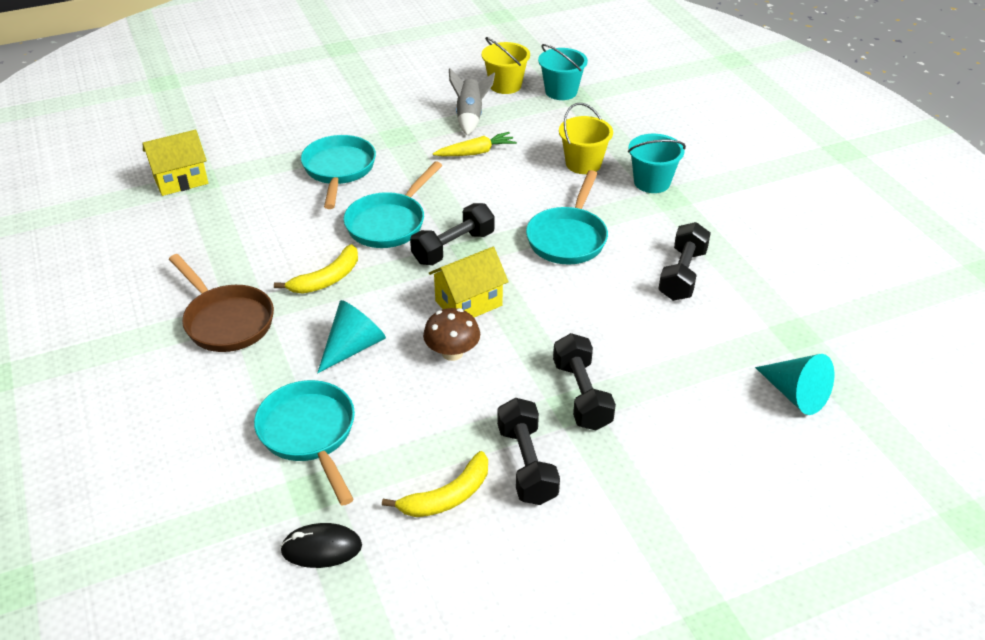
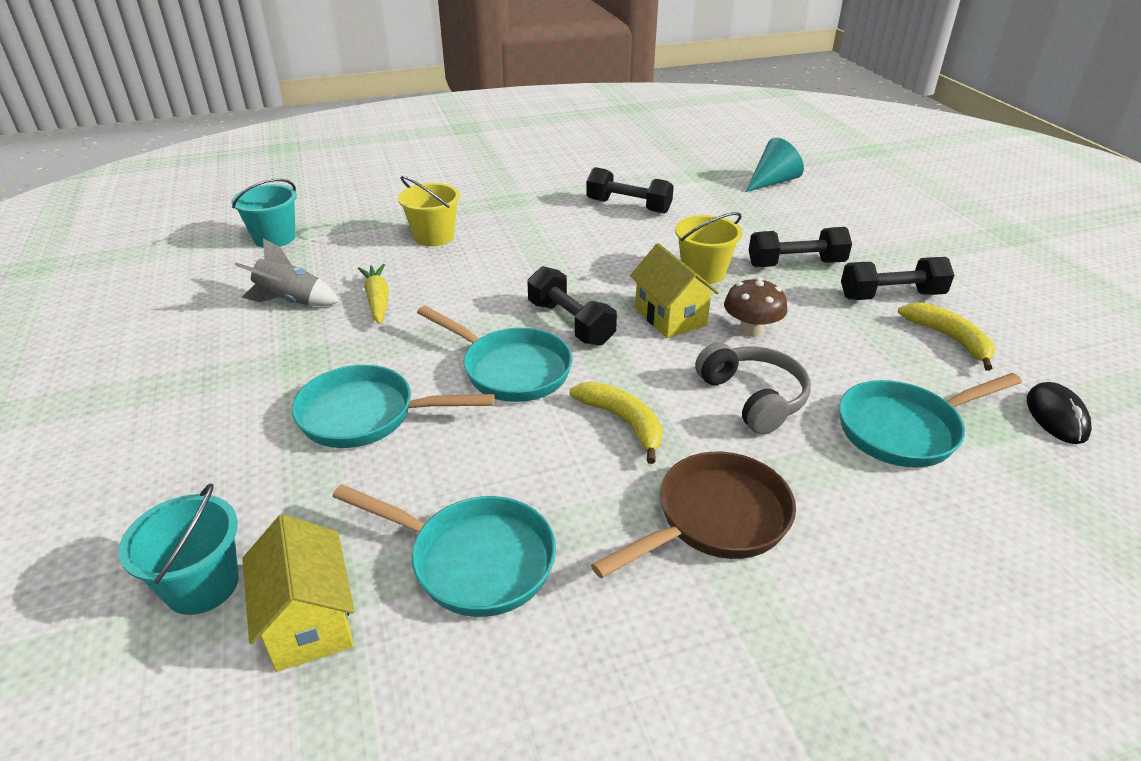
camera: 85 degrees left, 5 degrees down
(353, 347) = (753, 398): turquoise cone -> grey headphones
(505, 85) = (231, 273): yellow bucket -> yellow bucket (703, 273)
(568, 238) = (564, 254): turquoise pan -> turquoise pan (473, 560)
(652, 182) = (482, 205): turquoise bucket -> turquoise bucket (202, 585)

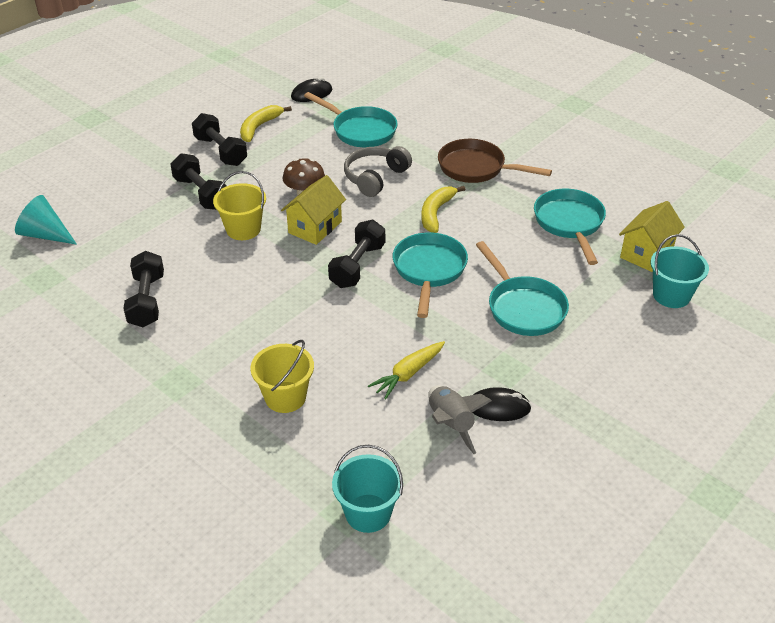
camera: 120 degrees left, 5 degrees up
(267, 334) = (498, 407): none -> black mouse

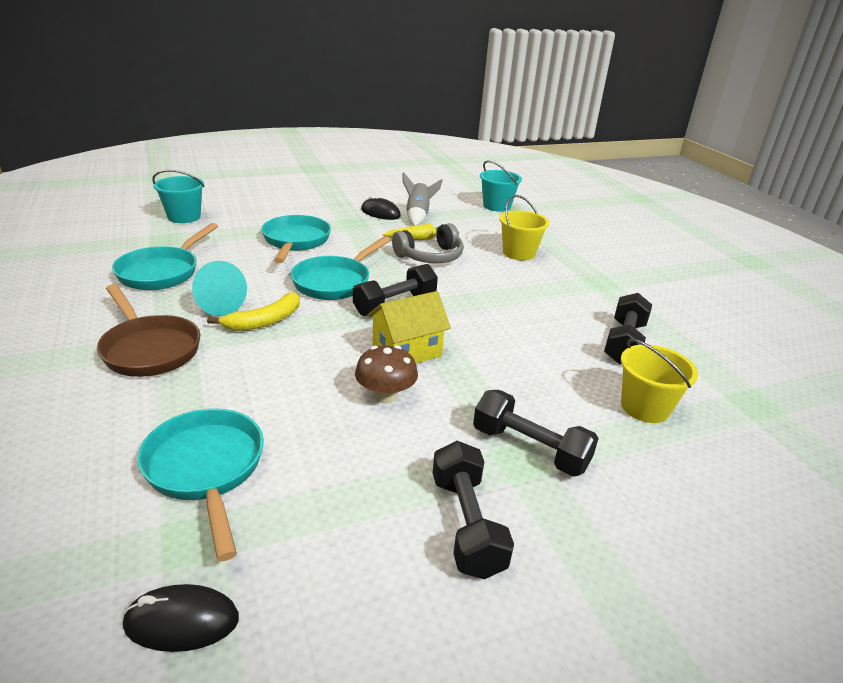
camera: 155 degrees left, 10 degrees down
(45, 234) = (774, 466): turquoise cone -> turquoise cone (216, 304)
(201, 193) = (529, 449): black dumbbell -> black dumbbell turned 45 degrees counterclockwise
(243, 229) = (492, 378): yellow bucket -> yellow bucket (645, 407)
(259, 127) = (363, 559): yellow banana -> none
(375, 177) = (278, 383): grey headphones -> grey headphones (430, 256)
(646, 253) = (148, 238): yellow house -> none

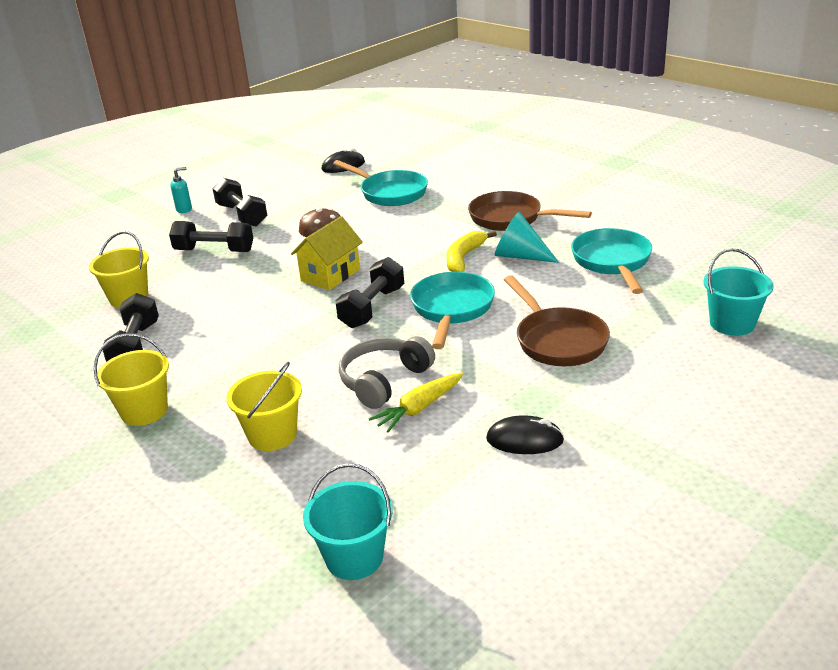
camera: 160 degrees right, 0 degrees up
(295, 241) = (557, 340): turquoise pan -> brown pan
(418, 216) = (465, 459): grey rocket -> none
(573, 605) = (184, 209): none -> turquoise soap dispenser
(608, 290) = (144, 411): none -> yellow bucket

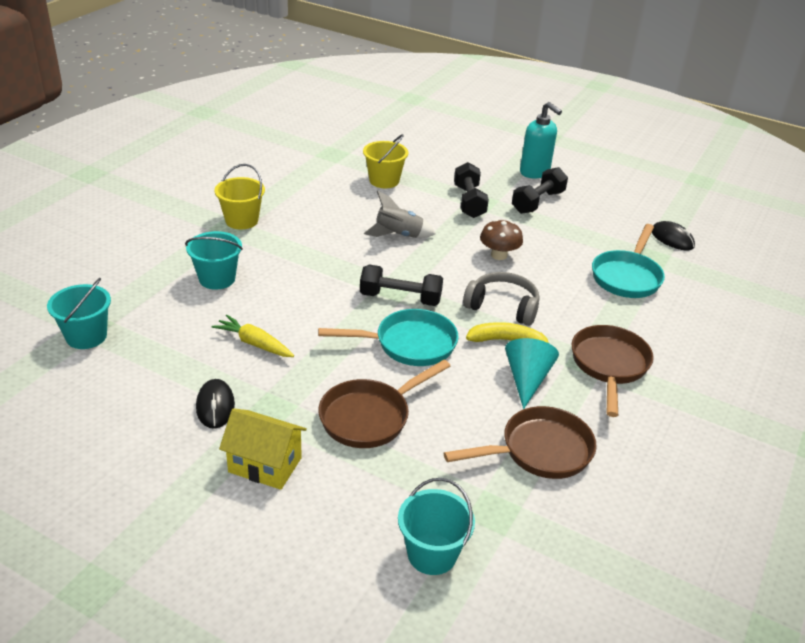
camera: 70 degrees right, 5 degrees up
(135, 346) = (319, 199): black dumbbell -> none
(184, 209) = (535, 172): turquoise soap dispenser -> turquoise soap dispenser, size x1.90
(253, 298) = (398, 235): none -> grey rocket
(272, 435) = (217, 279): yellow bucket -> turquoise bucket
(330, 275) = (448, 267): yellow house -> yellow house (265, 465)
(384, 381) = (290, 320): grey headphones -> grey headphones (502, 307)
(612, 262) = (539, 451): turquoise pan -> brown pan

